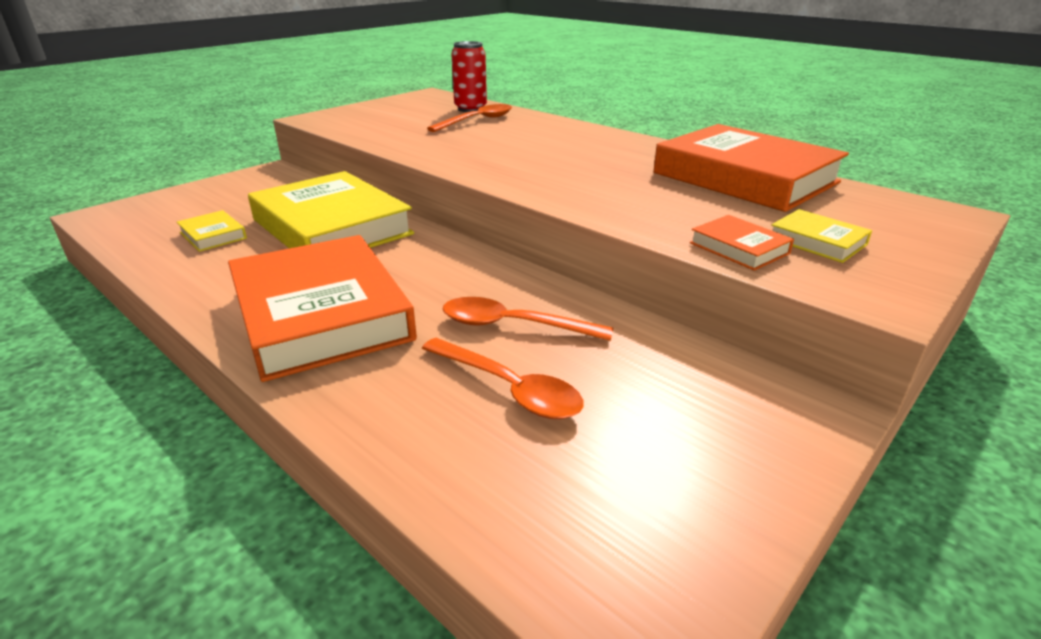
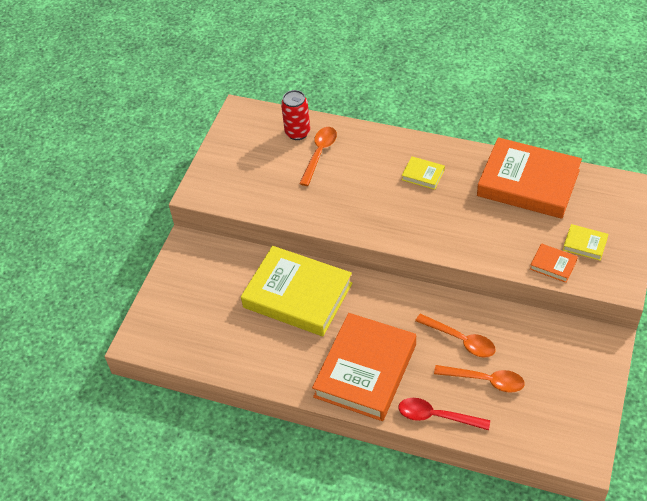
camera: 20 degrees left, 20 degrees up
(213, 235) = (236, 332): yellow book -> yellow book (423, 175)
(321, 314) = (365, 370): orange book -> orange book turned 75 degrees clockwise
(364, 409) = (436, 416): none -> red spoon
(513, 325) = (460, 340): orange spoon -> orange spoon turned 135 degrees counterclockwise

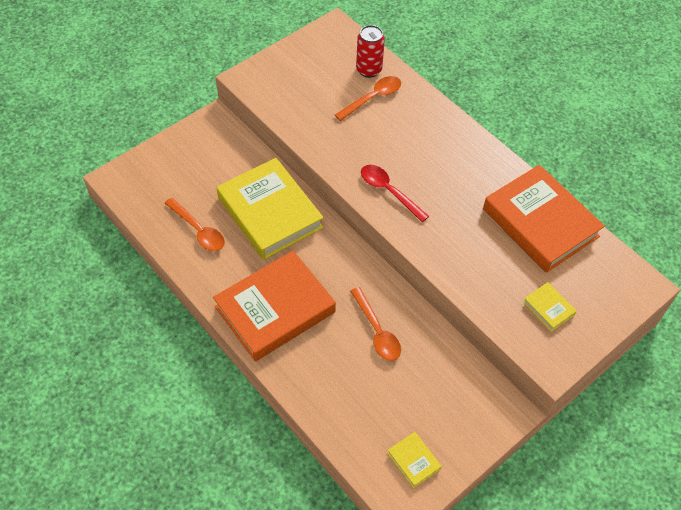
camera: 25 degrees right, 5 degrees up
(423, 175) = (448, 164): yellow book -> yellow book (413, 461)
(436, 416) = (303, 385): red spoon -> red spoon (389, 191)
(485, 380) = (370, 379): orange spoon -> orange spoon (198, 230)
(553, 265) = (502, 310): orange book -> none

